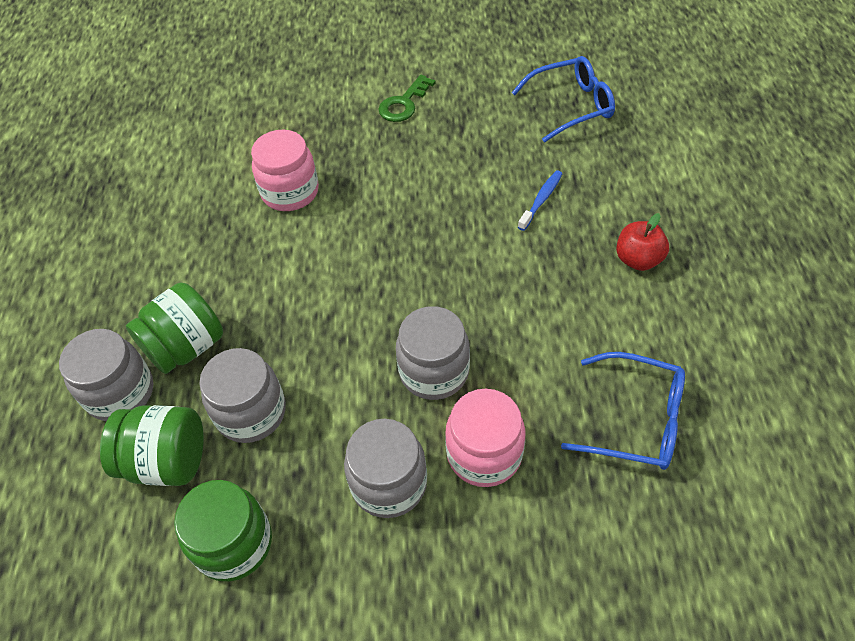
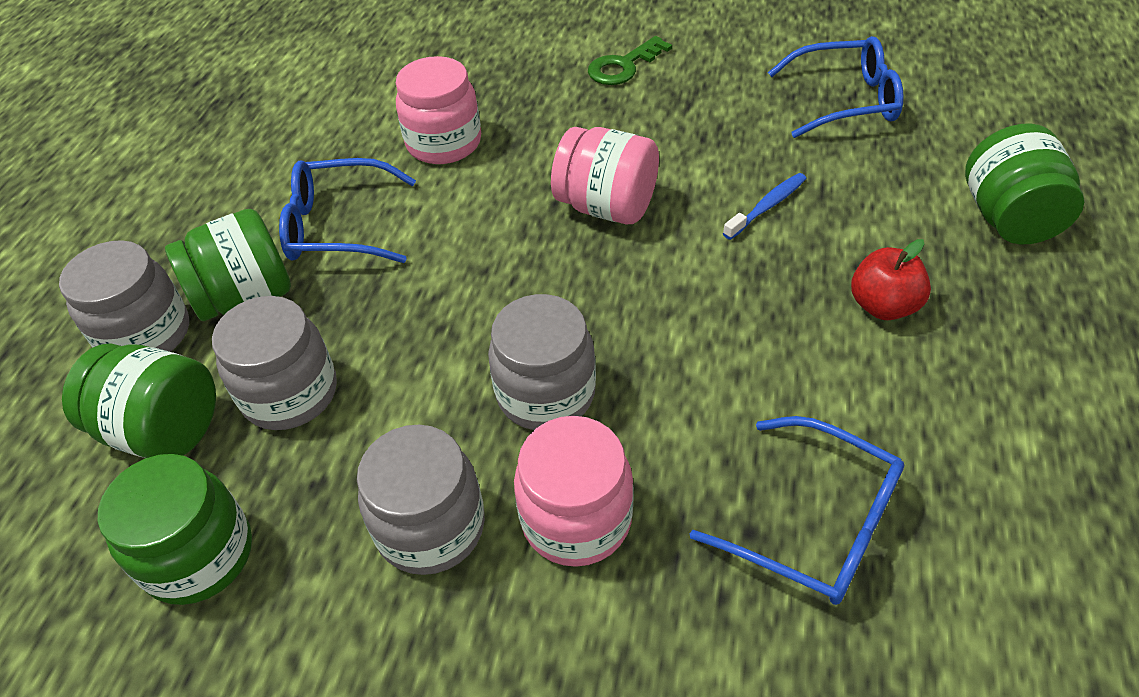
camera: 15 degrees right, 5 degrees down
(234, 276) = (338, 226): none -> blue glasses
(429, 221) = (606, 207): none -> pink jar
(701, 178) = (1008, 218): none -> green jar

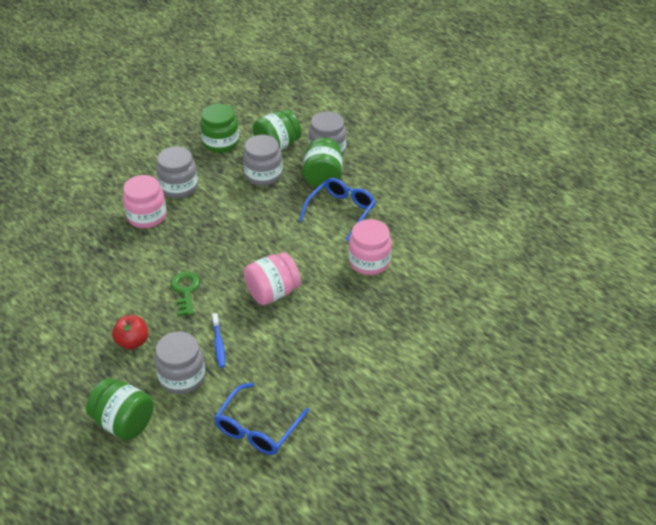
camera: 120 degrees right, 5 degrees down
(546, 393) = (198, 231): grey jar -> grey jar (182, 377)
(623, 66) = (373, 356): green key -> green key (185, 291)
(816, 524) = (84, 265): blue glasses -> none

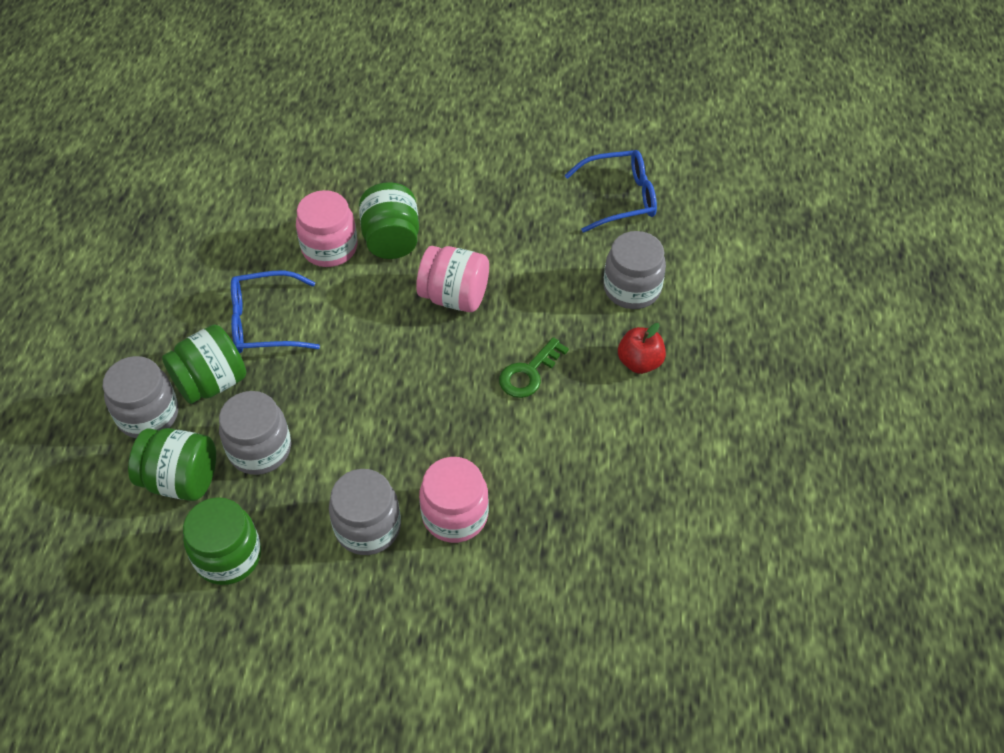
camera: 130 degrees left, 10 degrees up
(124, 422) = (724, 292): green jar -> green jar (391, 239)
(219, 344) = (565, 290): blue toothbrush -> none

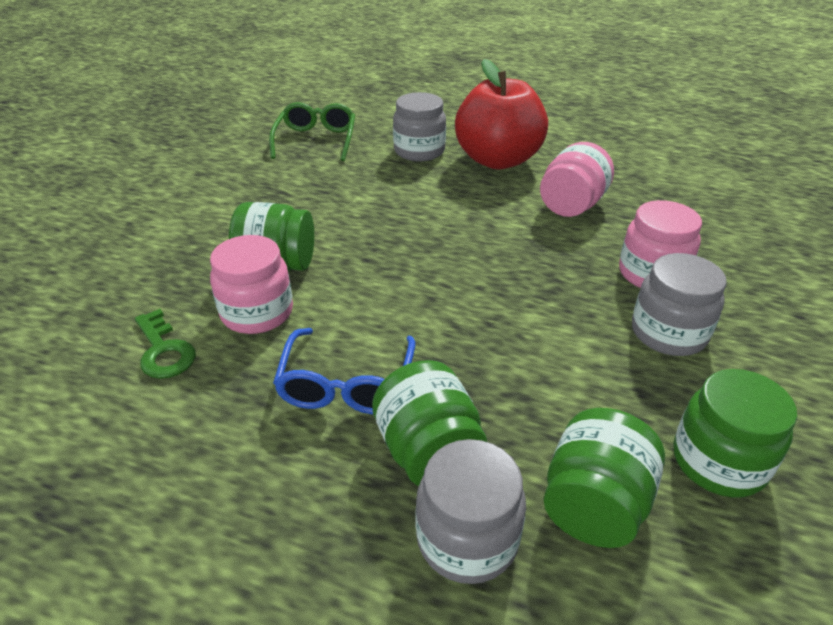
camera: 75 degrees left, 15 degrees down
(260, 449) = (552, 411): grey jar -> none
(454, 296) = (381, 237): pink jar -> pink jar (571, 205)
(529, 373) = (493, 210): green key -> green key (164, 350)
(620, 198) = (316, 140): blue glasses -> green glasses
(639, 362) = (498, 160): red apple -> red apple, size x2.17

